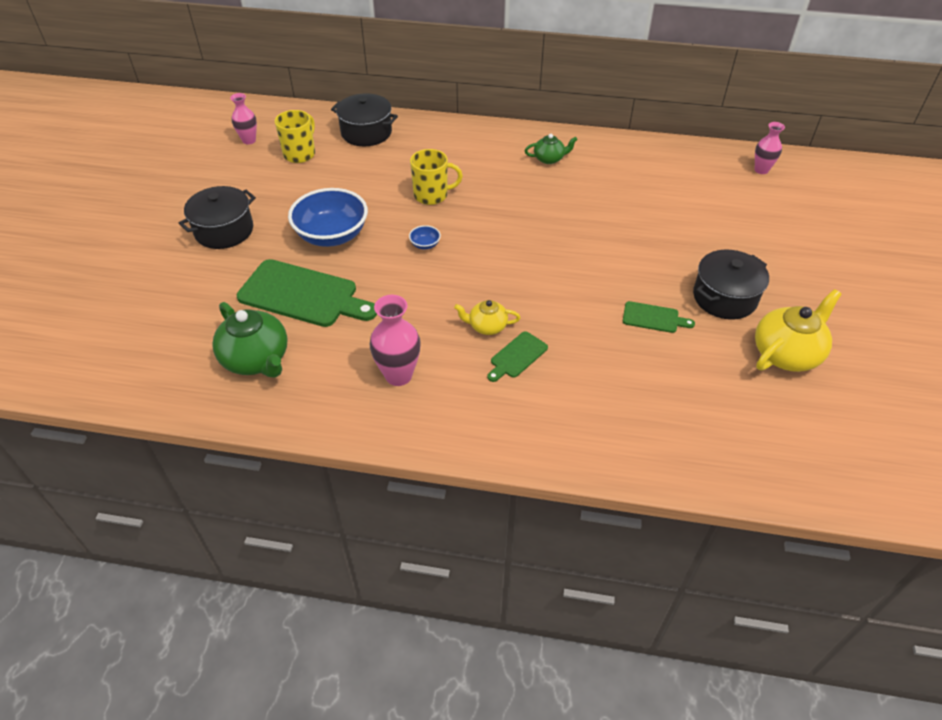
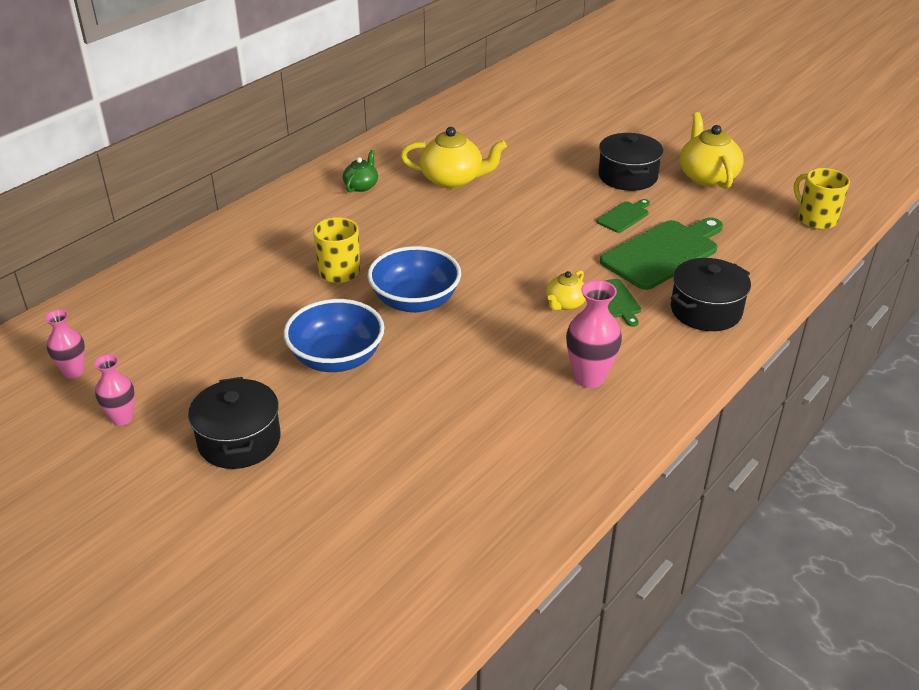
camera: 60 degrees left, 10 degrees down
(256, 359) = (491, 471): green teapot -> none
(300, 154) = (155, 338): yellow mug -> yellow mug (816, 219)
(303, 295) = (417, 408): green cutting board -> green cutting board (663, 253)
(366, 132) = (176, 278): black pot -> black pot (706, 310)
(425, 245) = (415, 301): blue bowl -> blue bowl, size x2.47
(606, 199) = (453, 179): none -> yellow teapot
(761, 170) = (492, 98): pink vase -> pink vase (122, 418)

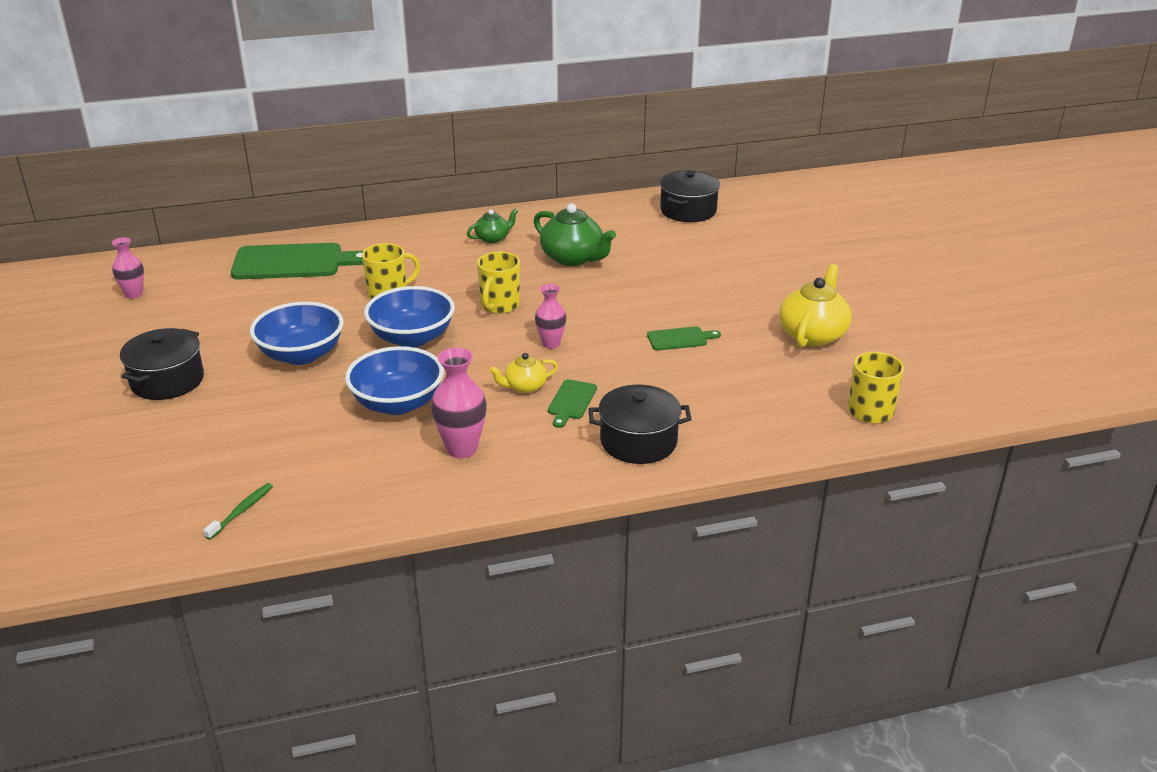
camera: 35 degrees right, 5 degrees down
(122, 418) = (121, 335): pink vase -> pink vase (551, 344)
(449, 243) = (499, 305): none -> yellow mug
(453, 179) = (573, 258): yellow teapot -> green teapot
(484, 364) = (397, 403): none -> blue bowl
(487, 523) = (241, 511): none -> green toothbrush
(627, 176) = (733, 307): black pot -> black pot (688, 210)
(663, 253) = (670, 381): green cutting board -> green cutting board (293, 262)

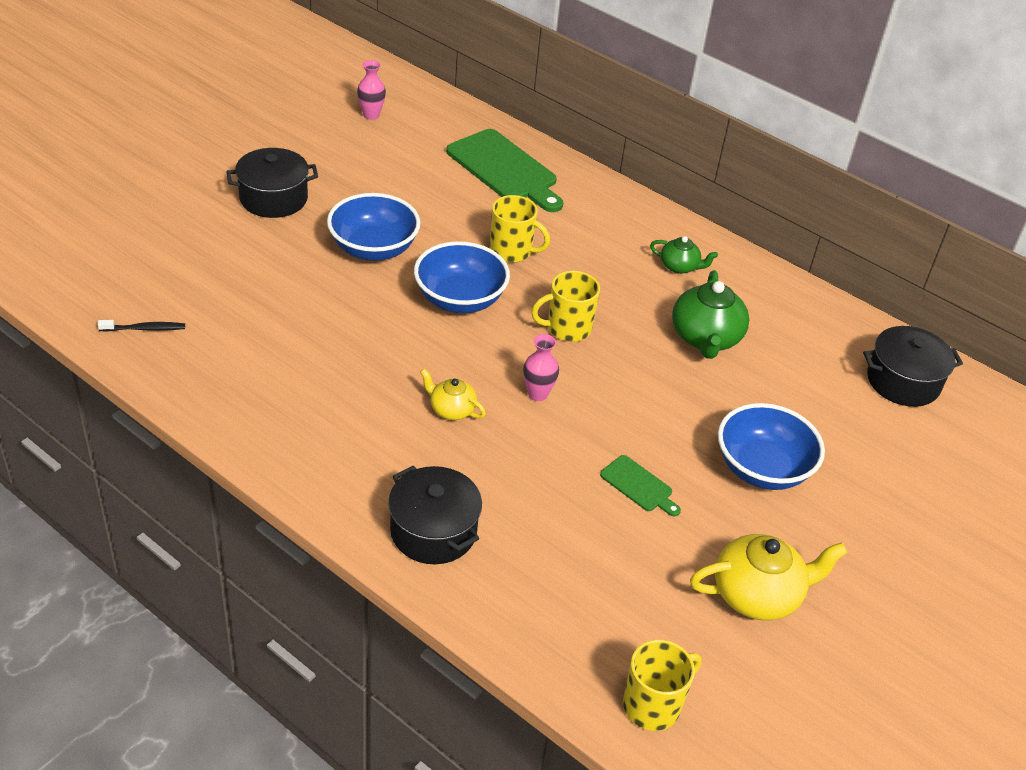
camera: 50 degrees right, 10 degrees up
(241, 511) = (145, 329): green toothbrush -> black toothbrush
(397, 403) = (354, 341): blue bowl -> blue bowl (762, 468)
(461, 449) = (323, 414): pink vase -> none
(571, 402) = (456, 453): green cutting board -> none

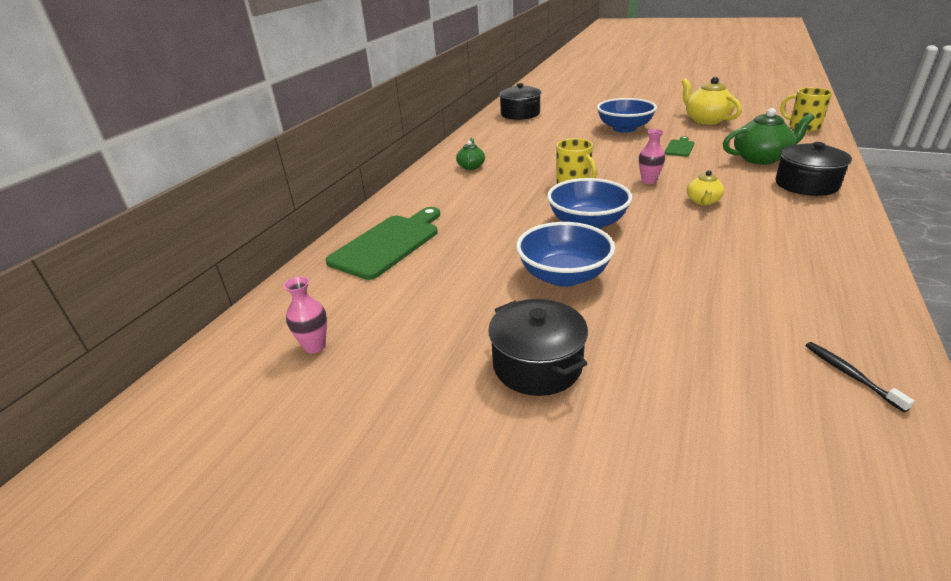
camera: 100 degrees left, 10 degrees down
(512, 251) = (506, 217): yellow mug -> none
(705, 338) = (536, 151): green teapot -> green teapot (761, 158)

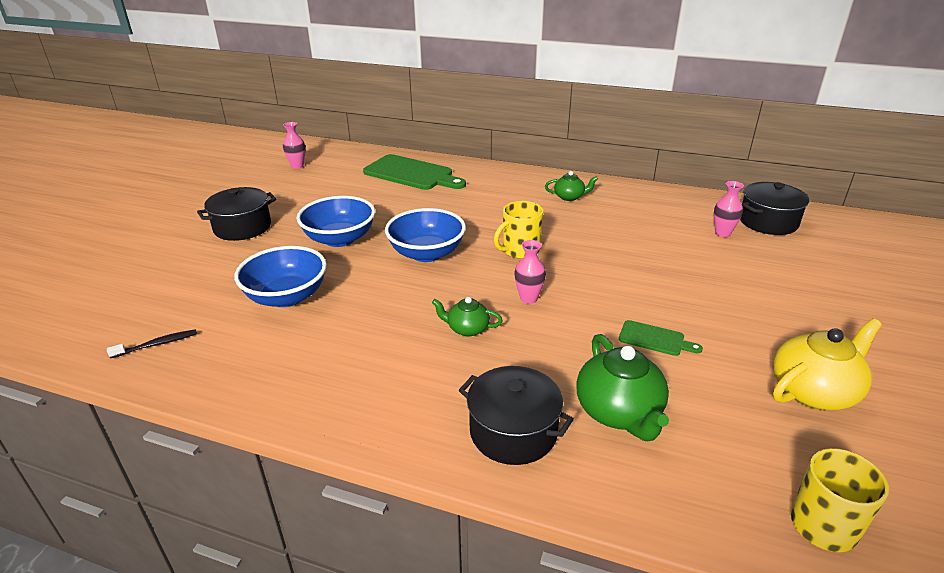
camera: 85 degrees right, 0 degrees up
(537, 125) = (722, 233): none -> pink vase
(624, 128) = (731, 300): blue bowl -> blue bowl (287, 297)
(703, 201) = (467, 329): yellow teapot -> green teapot

